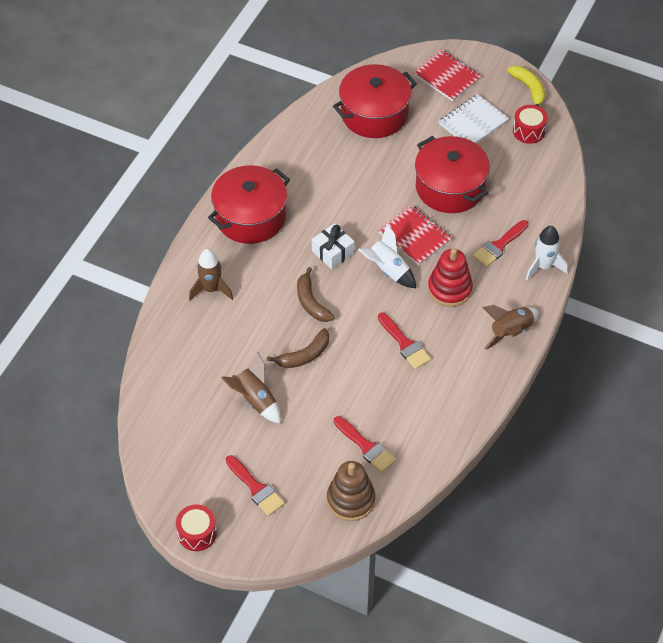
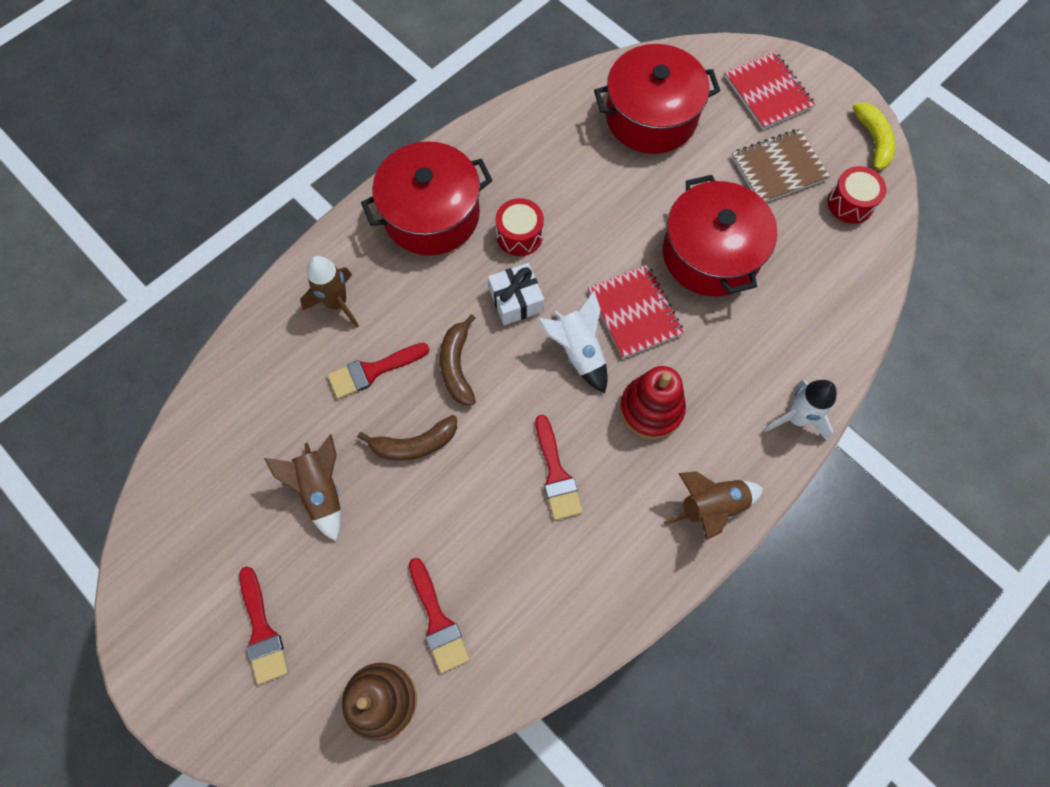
camera: 20 degrees right, 15 degrees up
(197, 533) = (153, 674): red drum -> red drum (519, 235)
(473, 122) = (778, 168): white notebook -> brown notebook
(499, 246) = (745, 364): red brush -> red brush (372, 371)

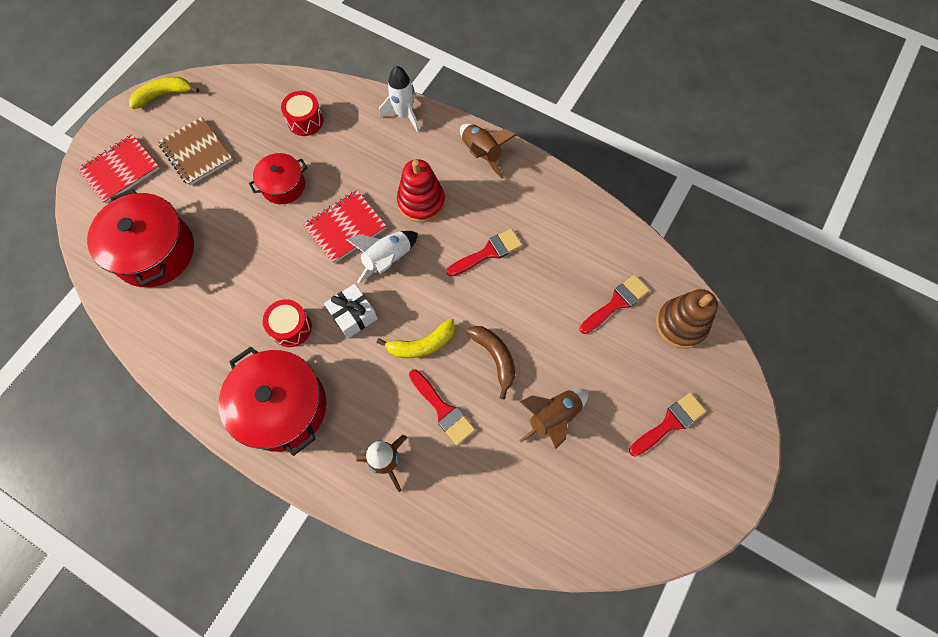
camera: 105 degrees left, 0 degrees up
(457, 366) = (422, 344): brown banana -> yellow banana
(711, 254) = (283, 186): red pot -> red pot, size x0.57
(850, 203) = (223, 103): red drum -> red drum (305, 121)

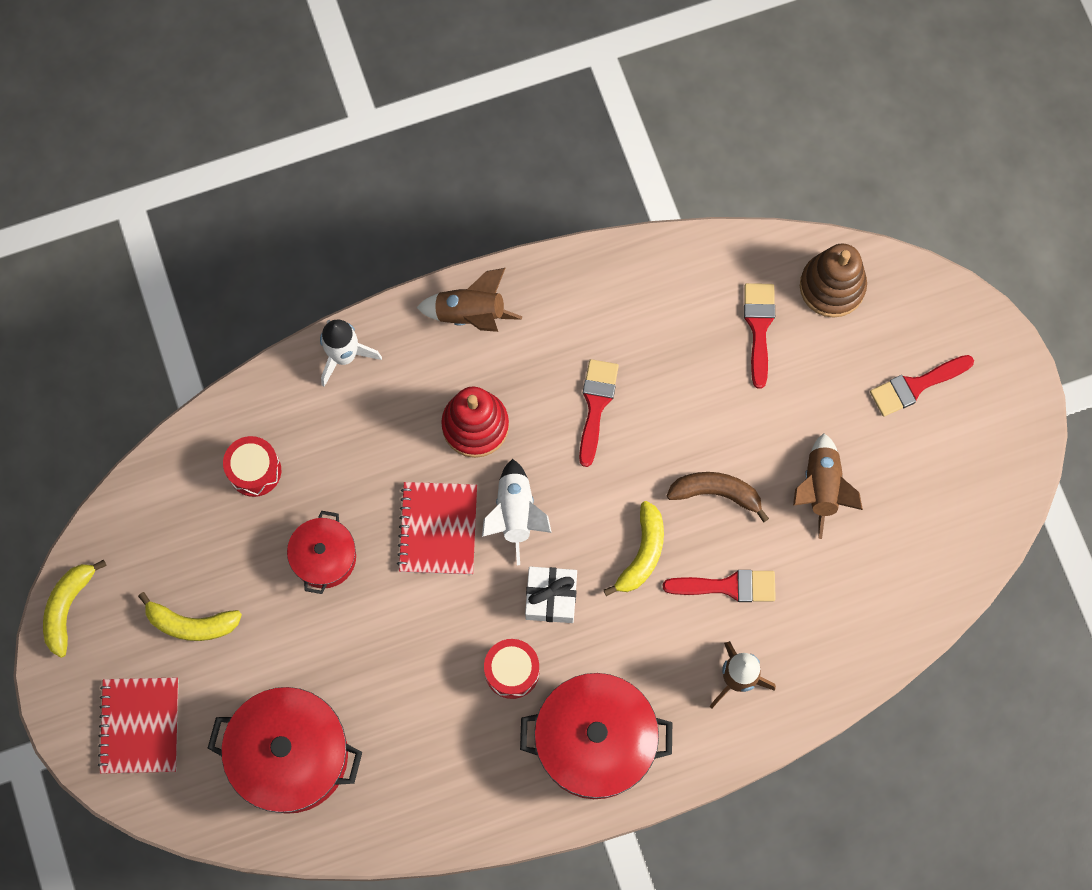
camera: 50 degrees left, 5 degrees up
(196, 153) = (191, 623): brown notebook -> yellow banana
(669, 423) = (915, 386): red brush -> red brush turned 120 degrees counterclockwise

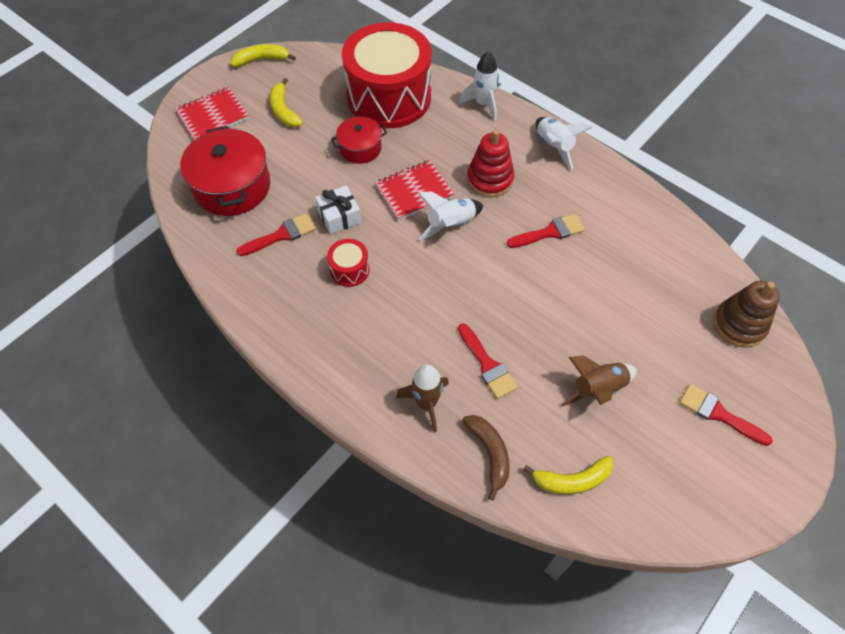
camera: 60 degrees right, 15 degrees down
(254, 470) = (389, 97): red drum -> red drum, size x2.48
(471, 314) = (554, 146): brown rocket -> white rocket
(551, 597) = (410, 268): white gift -> white gift (339, 217)
(595, 741) = (331, 338): red pot -> none
(642, 553) = (474, 303): yellow banana -> yellow banana (572, 480)
(716, 493) = (545, 326): brown banana -> brown banana (489, 453)
(759, 327) = (674, 295): red brush -> red brush (281, 235)

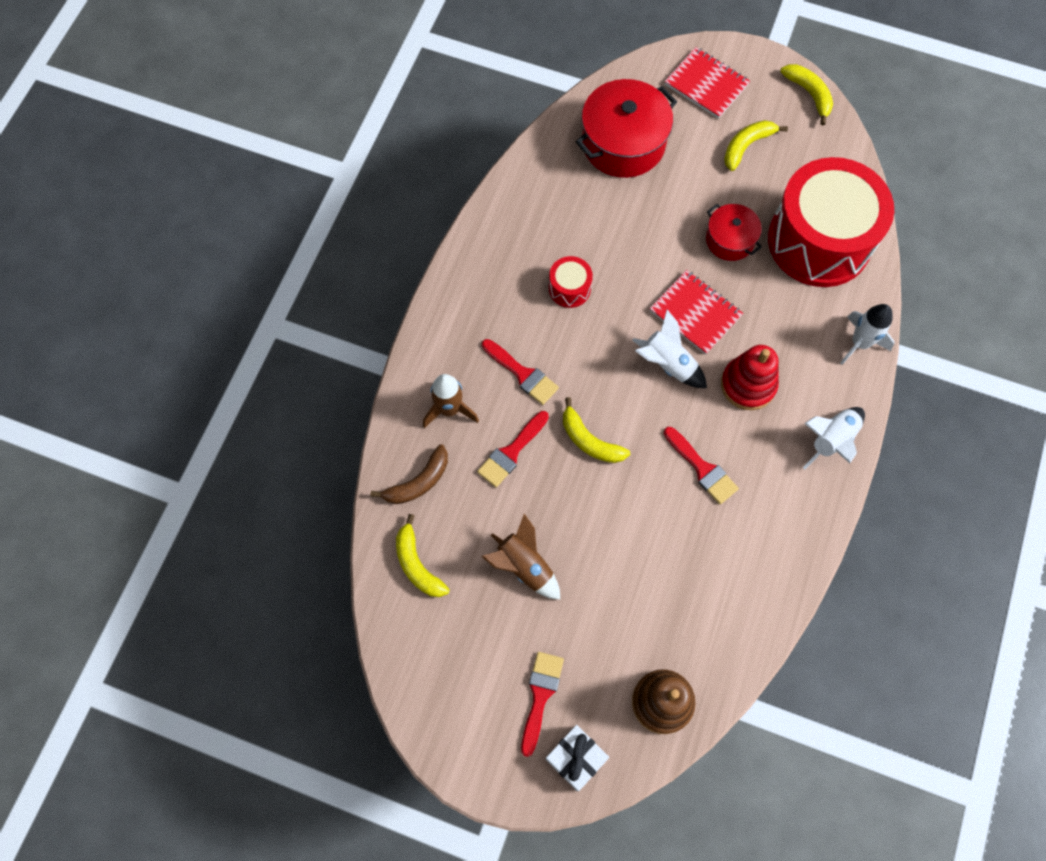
camera: 70 degrees right, 10 degrees up
(281, 235) = (584, 211): red brush -> red brush (522, 374)
(339, 217) = (630, 254): white gift -> white gift (576, 758)
(498, 301) = (589, 440): none -> yellow banana

